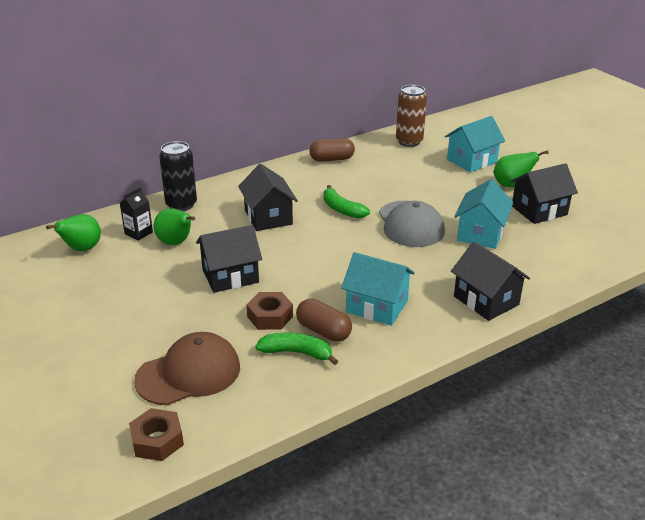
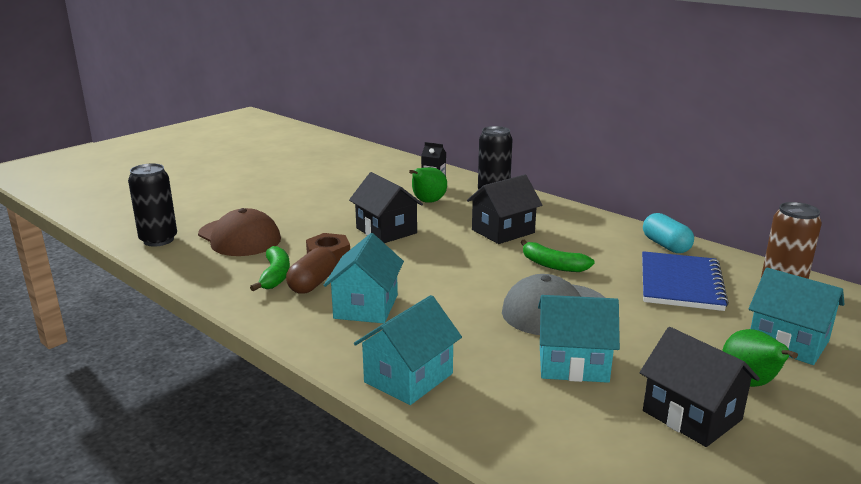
camera: 75 degrees right, 10 degrees down
(82, 249) = (396, 174): green pear -> none
(157, 440) = (158, 240): brown nut -> black can
(332, 159) = (665, 245): brown capsule -> turquoise capsule
(342, 209) = (552, 265): green banana -> green banana turned 90 degrees counterclockwise
(390, 170) = (680, 283): none -> blue notebook
(486, 300) = (408, 378): black house -> turquoise house

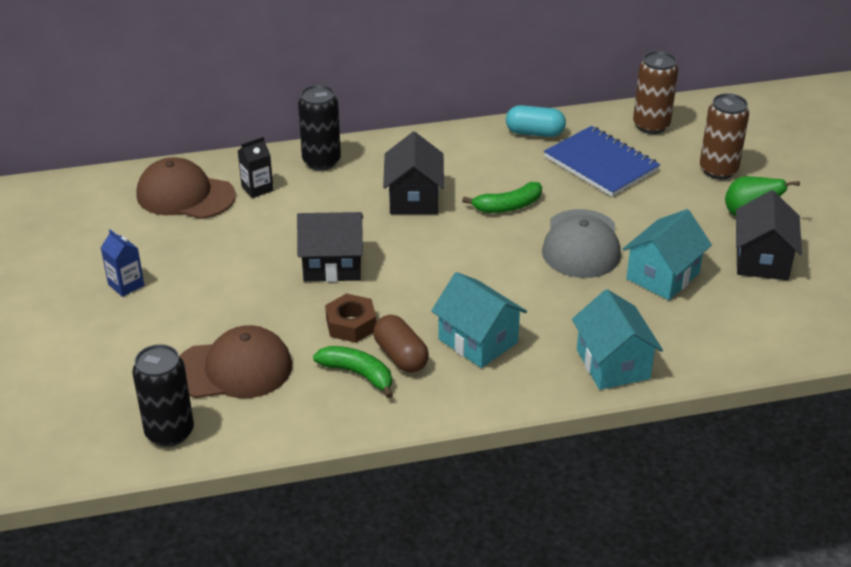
camera: 55 degrees left, 15 degrees up
(289, 187) = (126, 285): none -> blue carton
(396, 173) = (185, 195): none -> brown cap
(427, 202) = (292, 210): green pear -> none
(691, 415) = (762, 260): black house -> black house turned 75 degrees counterclockwise
(788, 342) = (718, 170): turquoise house -> brown can

